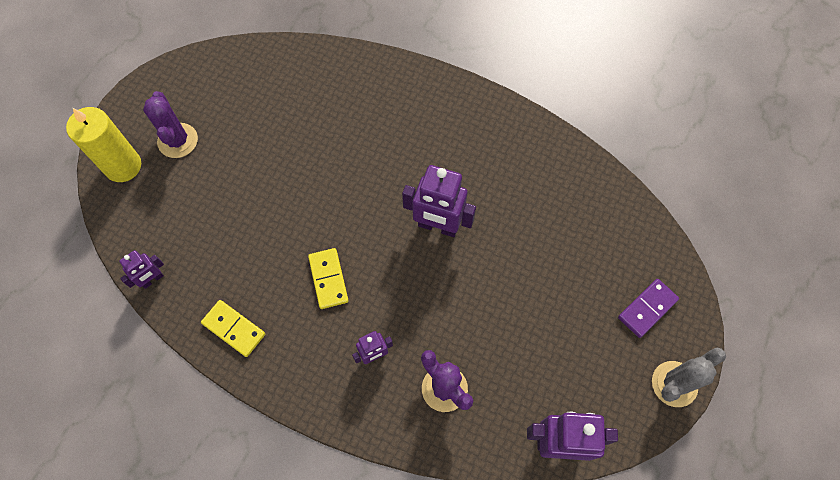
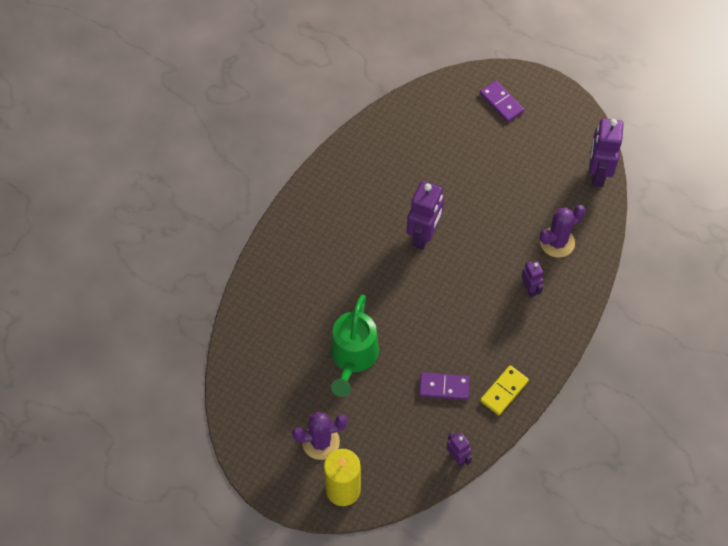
camera: 85 degrees left, 5 degrees down
(239, 260) = (444, 387): none -> purple domino
(276, 163) = (353, 358): none -> green watering can
(328, 279) = (465, 319): yellow domino -> none
(674, 384) = (558, 96): grey cactus -> none

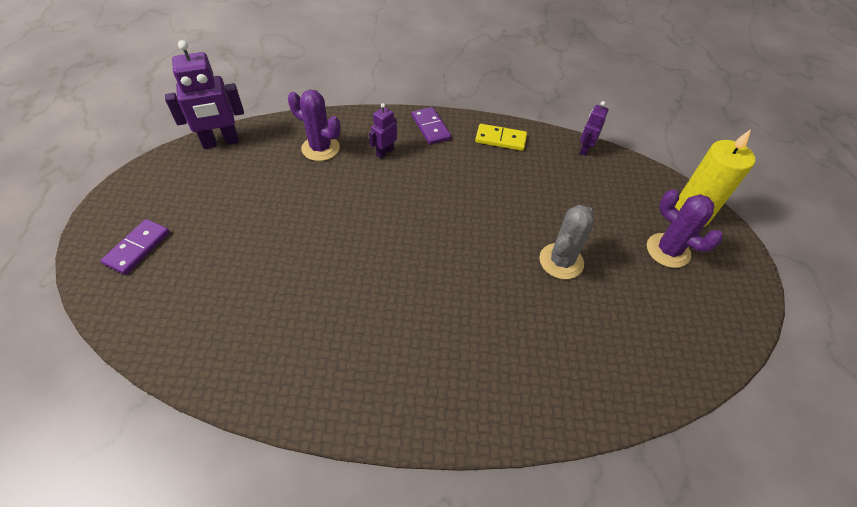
camera: 120 degrees left, 10 degrees down
(353, 358) = (561, 261): green watering can -> grey cactus
(424, 235) = (369, 255): purple robot -> none
(444, 387) = (530, 179): purple domino -> purple domino (431, 127)

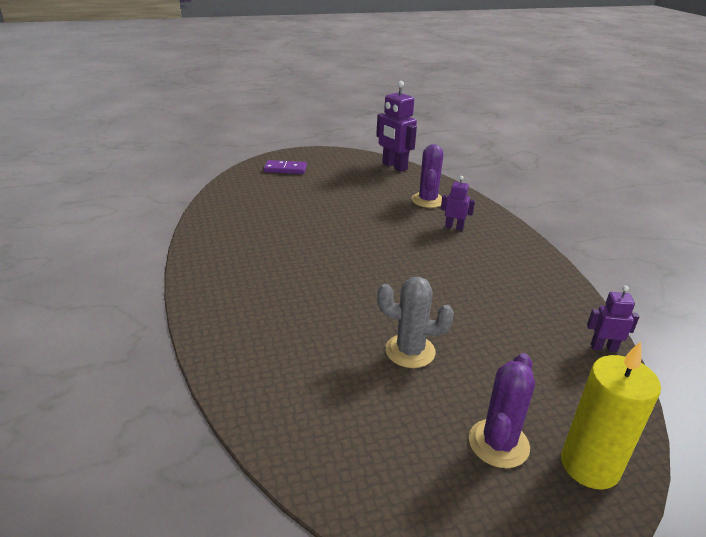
camera: 70 degrees right, 20 degrees down
(431, 127) = (512, 242): purple domino -> none
(500, 139) = (545, 284): yellow domino -> none

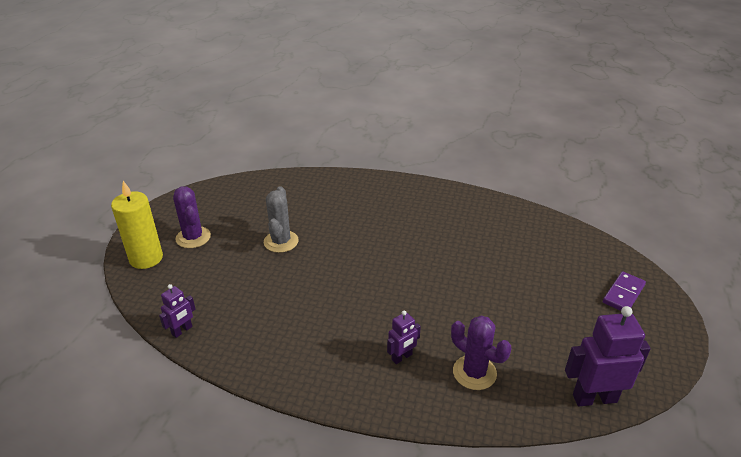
camera: 125 degrees right, 5 degrees up
(410, 351) = (281, 241): grey cactus -> grey cactus turned 45 degrees counterclockwise

